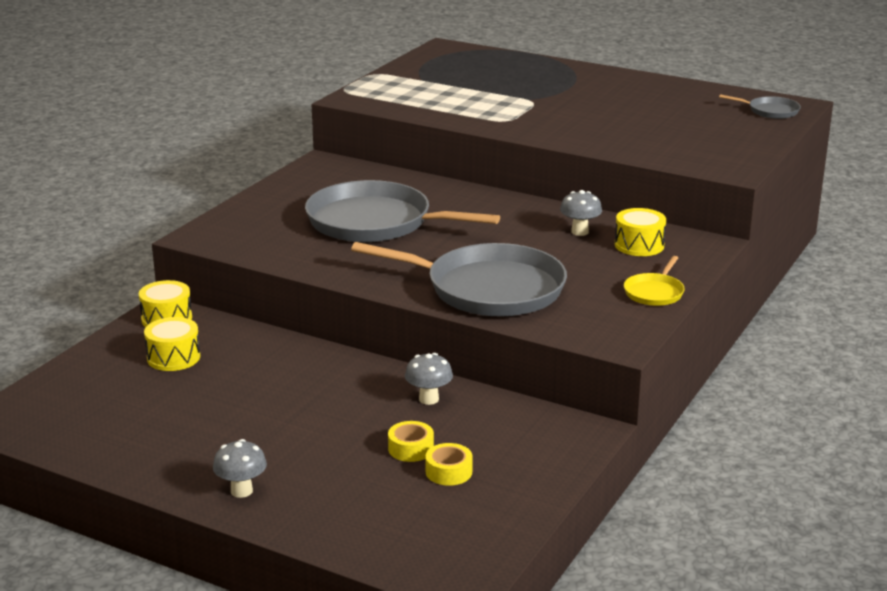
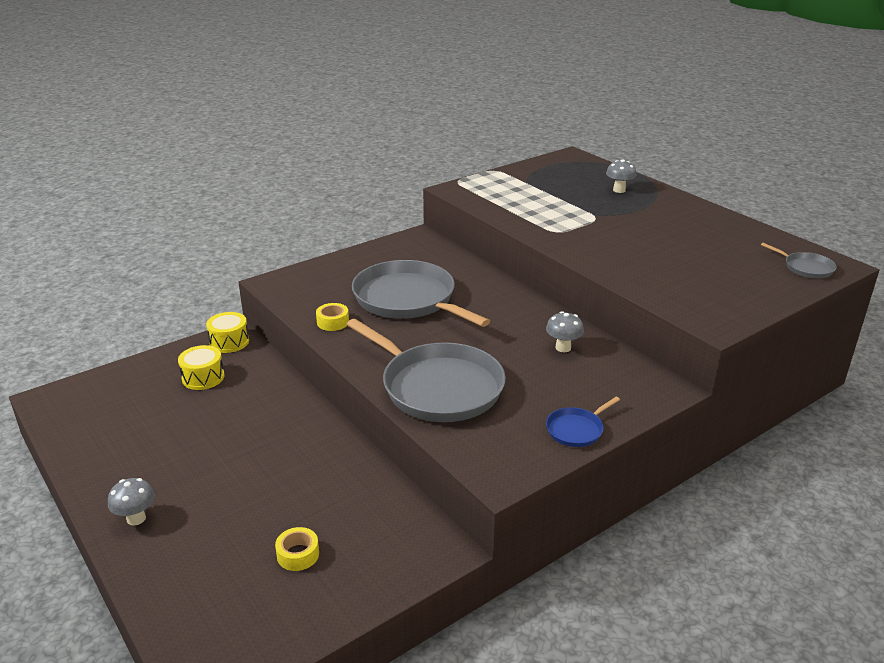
camera: 25 degrees right, 5 degrees up
(411, 449) = (289, 519): yellow tape -> yellow tape (333, 322)
(429, 399) = (345, 473): grey mushroom -> grey mushroom (619, 190)
(639, 245) = (603, 374): yellow drum -> none
(654, 292) = (576, 430): yellow pan -> blue pan

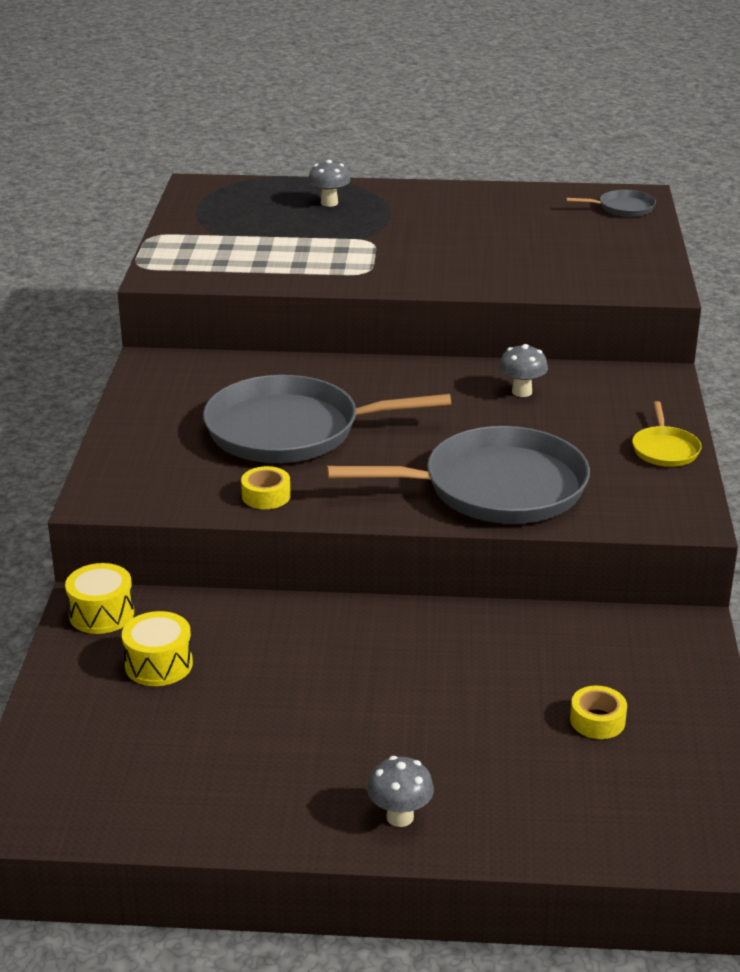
camera: 50 degrees left, 0 degrees up
(576, 430) = (665, 449): blue pan -> yellow pan

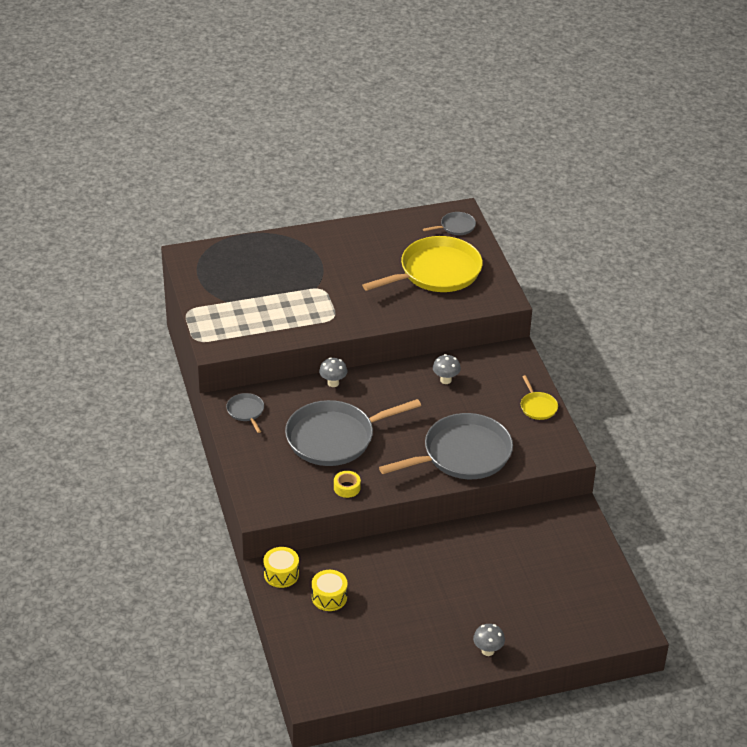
camera: 20 degrees left, 10 degrees up
(174, 377) = (246, 411): none -> grey pan
(329, 203) = (278, 257): grey mushroom -> grey mushroom (333, 383)
(563, 248) = (436, 272): none -> yellow pan
(597, 720) = (555, 576): yellow tape -> none

